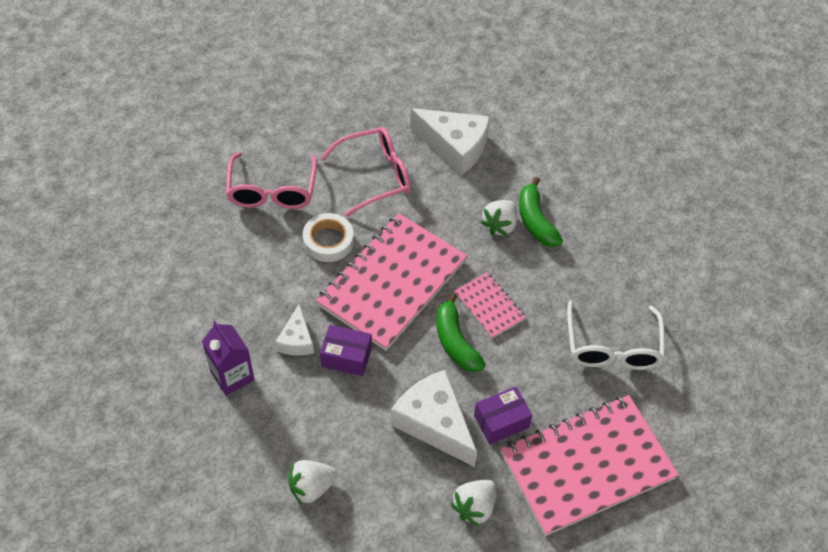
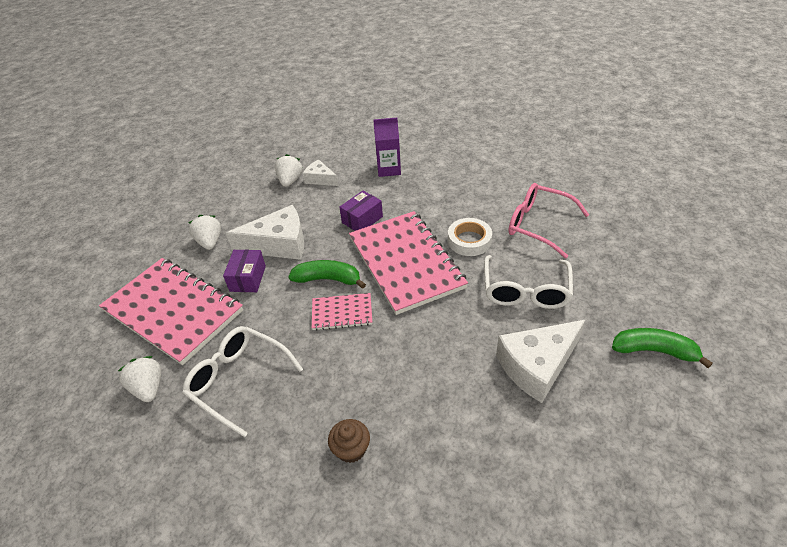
camera: 125 degrees right, 10 degrees down
(296, 340) = (393, 201): white cheese -> white cheese (320, 179)
(374, 176) = (525, 290): pink glasses -> white glasses
(499, 225) = (418, 358): white strawberry -> white strawberry (148, 388)
(535, 221) = (406, 391): green banana -> green banana (654, 351)
(587, 466) = (173, 311): pink notebook -> pink notebook turned 60 degrees counterclockwise
(607, 233) = (351, 449): none -> brown cupcake

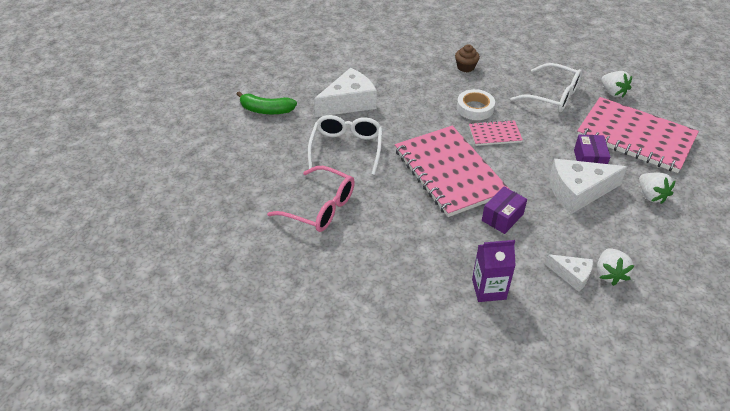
camera: 175 degrees right, 0 degrees up
(328, 279) = (516, 159): green banana -> none
(469, 240) = (390, 192): white tape -> white tape (475, 108)

